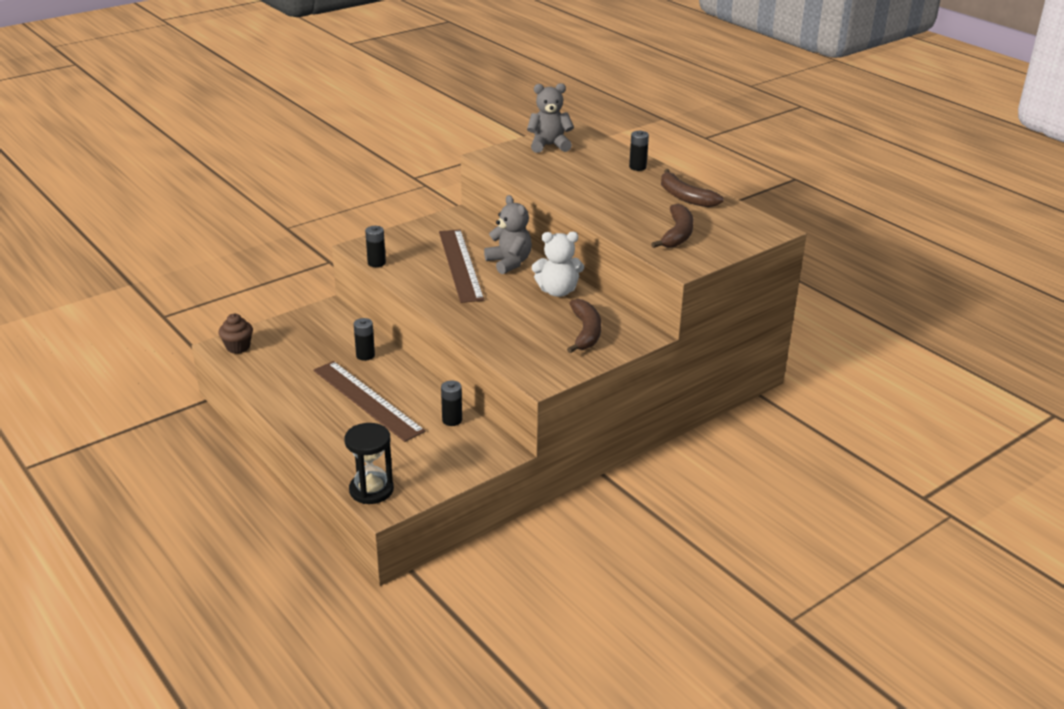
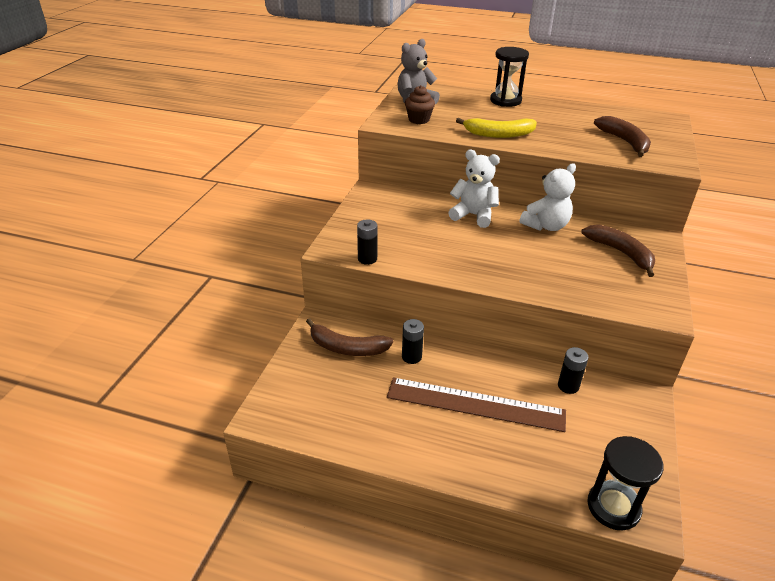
camera: 35 degrees left, 5 degrees up
(238, 347) = (279, 409): brown cupcake -> brown cupcake (419, 120)
(460, 265) = (439, 232): brown ruler -> none
(509, 263) = (473, 215): grey teddy bear -> white teddy bear
(572, 193) = (499, 134): none -> yellow banana
(637, 167) = (505, 101): black battery -> black hourglass
(685, 197) = (576, 113): brown banana -> brown banana (347, 348)

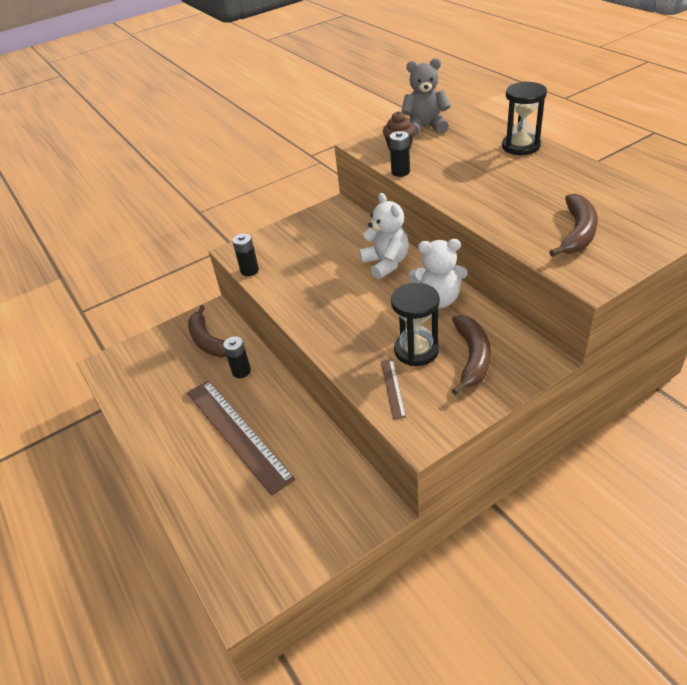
camera: 45 degrees right, 5 degrees up
(499, 134) = (450, 184): yellow banana -> none
(568, 386) = (325, 461): black battery -> black battery (400, 172)
(603, 293) = (393, 388): none -> brown ruler
(613, 507) = (228, 574): black hourglass -> black hourglass (416, 350)

